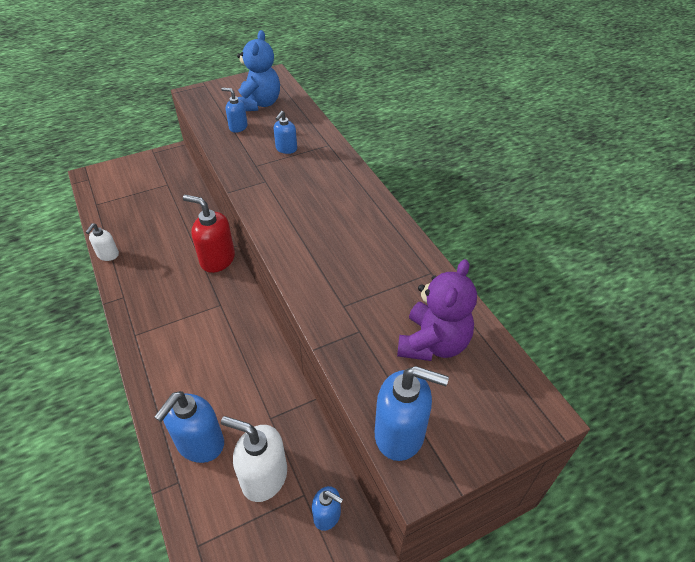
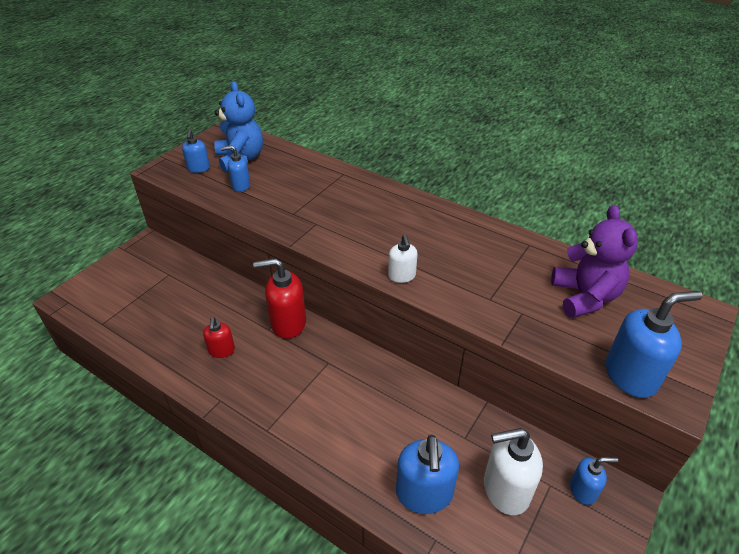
camera: 30 degrees left, 5 degrees down
(108, 255) = (164, 367): white soap dispenser -> white soap dispenser (402, 276)
(154, 260) = (221, 351): none -> red soap dispenser
(286, 149) = (308, 190): blue soap dispenser -> blue soap dispenser (198, 168)

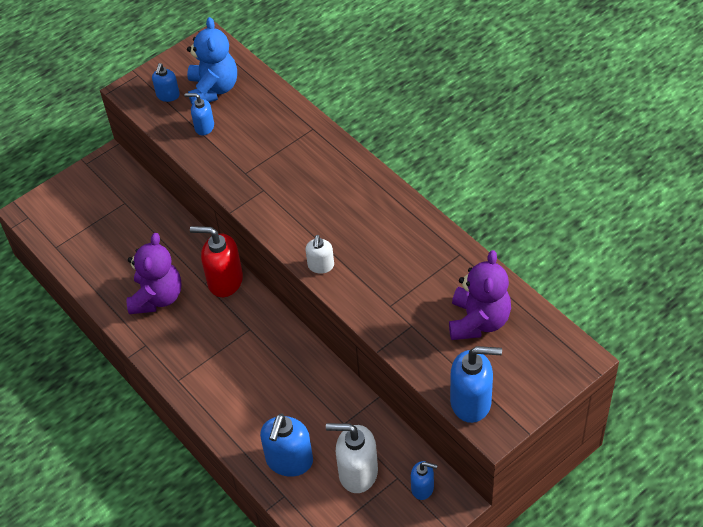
camera: 20 degrees right, 10 degrees up
(221, 351) = (157, 297): red soap dispenser -> purple teddy bear

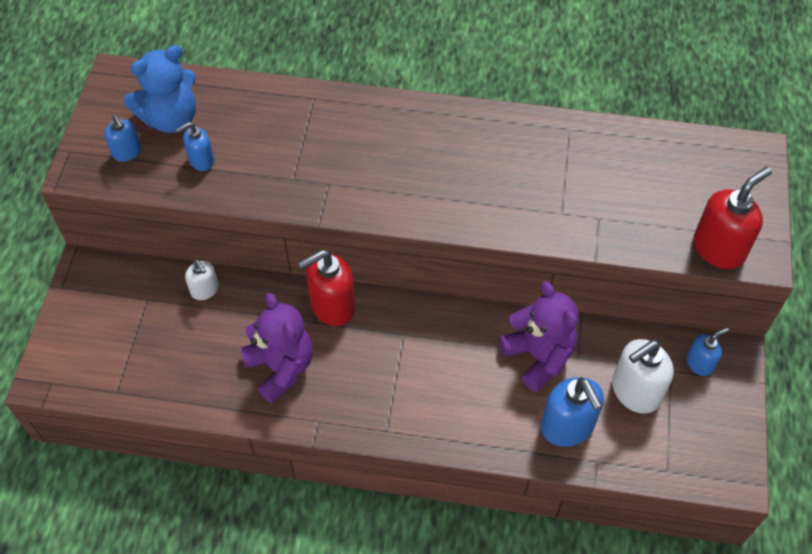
camera: 45 degrees left, 5 degrees up
(213, 89) = (171, 118): blue teddy bear -> blue teddy bear turned 105 degrees clockwise
(321, 266) = (461, 218): white soap dispenser -> white soap dispenser (205, 290)
(471, 402) = (719, 248): blue soap dispenser -> red soap dispenser
(478, 321) = (648, 175): purple teddy bear -> purple teddy bear (539, 356)

